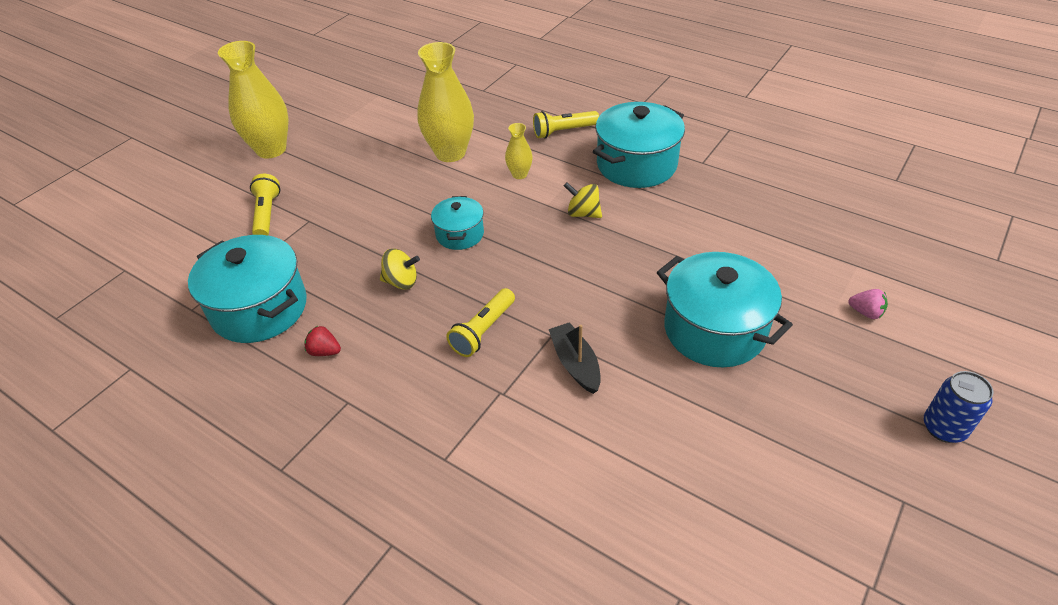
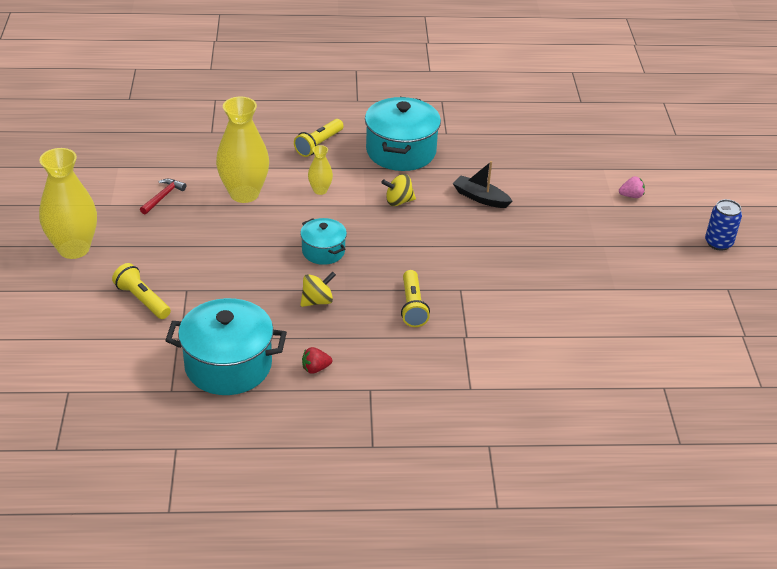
camera: 40 degrees left, 5 degrees down
(384, 131) = (163, 197): none -> red hammer
(575, 364) = (493, 299): black boat -> black boat (480, 198)
(714, 330) = (556, 242): turquoise pot -> none

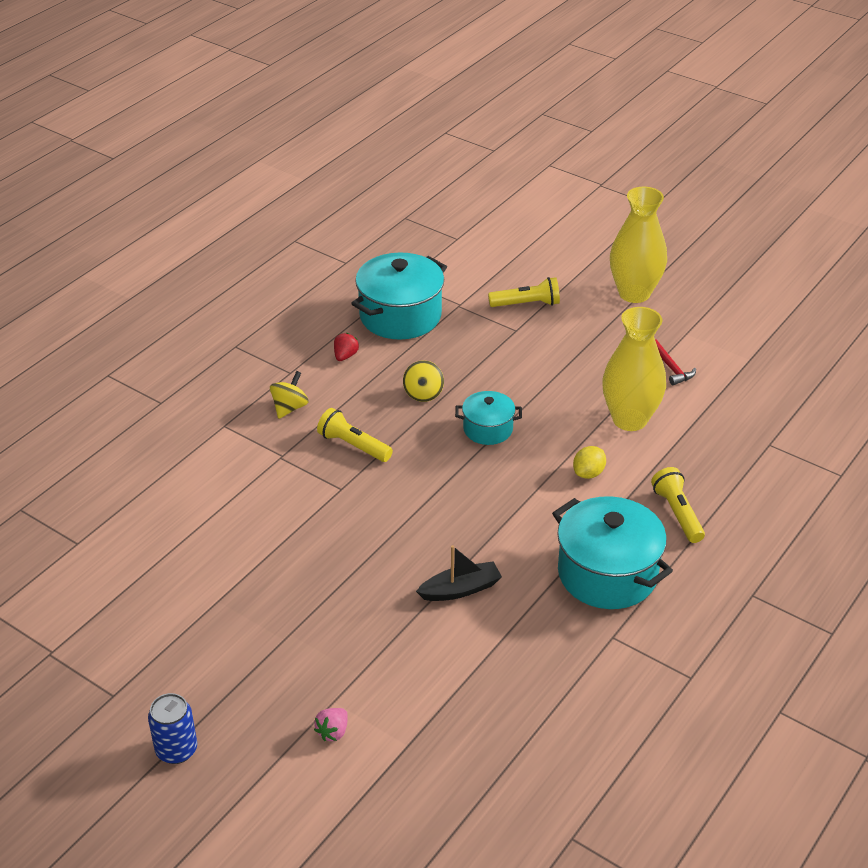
camera: 130 degrees right, 0 degrees up
(320, 190) = (588, 473): yellow vase -> yellow lemon
(398, 201) = (516, 521): yellow spinning top -> yellow spinning top (290, 408)

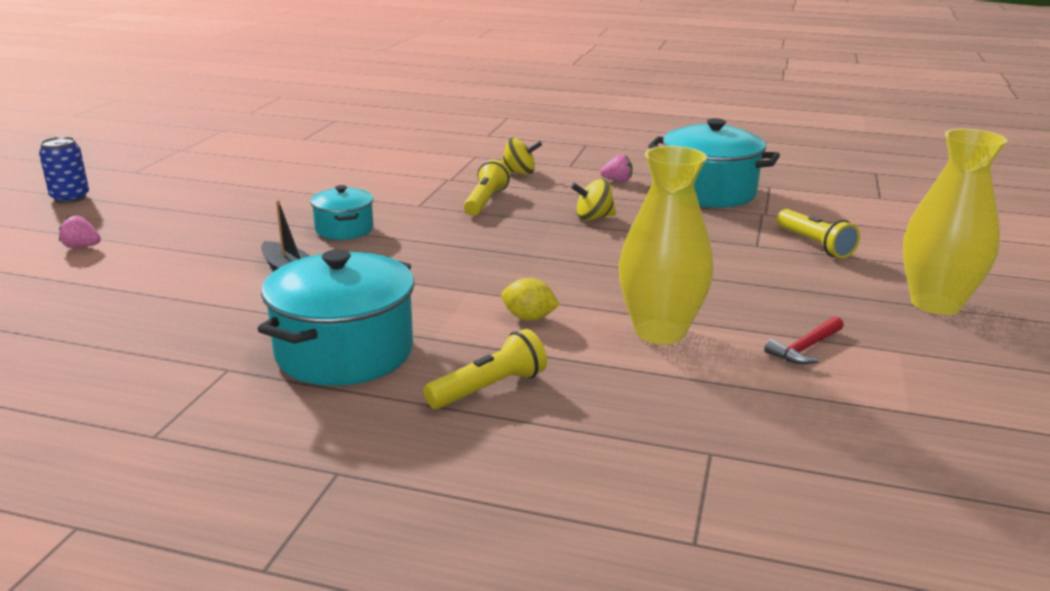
camera: 70 degrees right, 15 degrees down
(345, 356) = (617, 181): red strawberry -> pink strawberry
(488, 429) = (563, 254): turquoise pot -> turquoise pot (344, 229)

